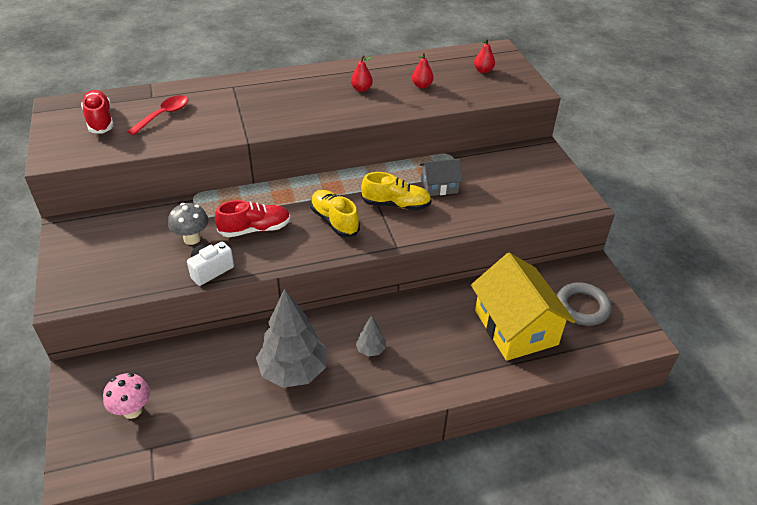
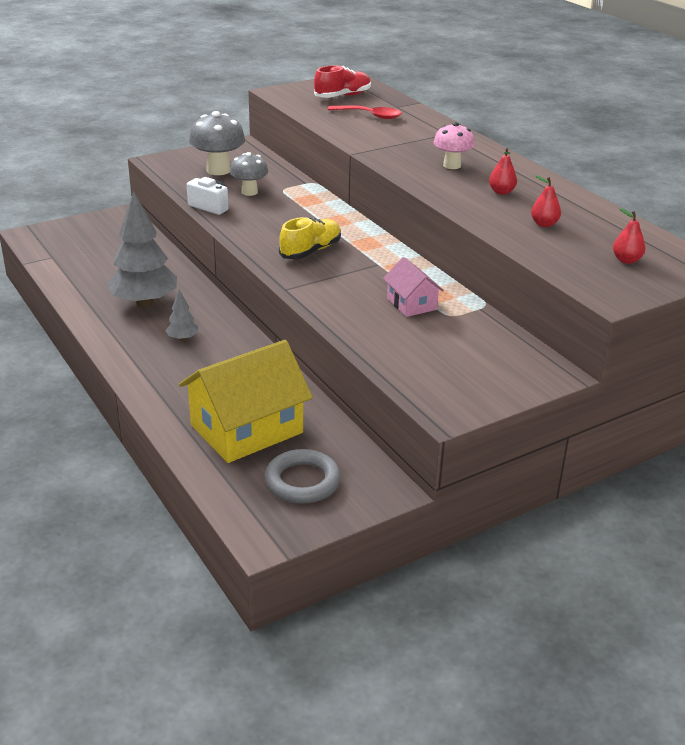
camera: 75 degrees right, 10 degrees down
(124, 253) = (218, 170): none -> grey mushroom
(132, 410) = (87, 242): pink mushroom -> pink mushroom (452, 165)
(255, 229) = (277, 216): red shoe -> none
(396, 204) = (359, 281): yellow shoe -> none
(439, 186) = (411, 304): grey house -> pink house

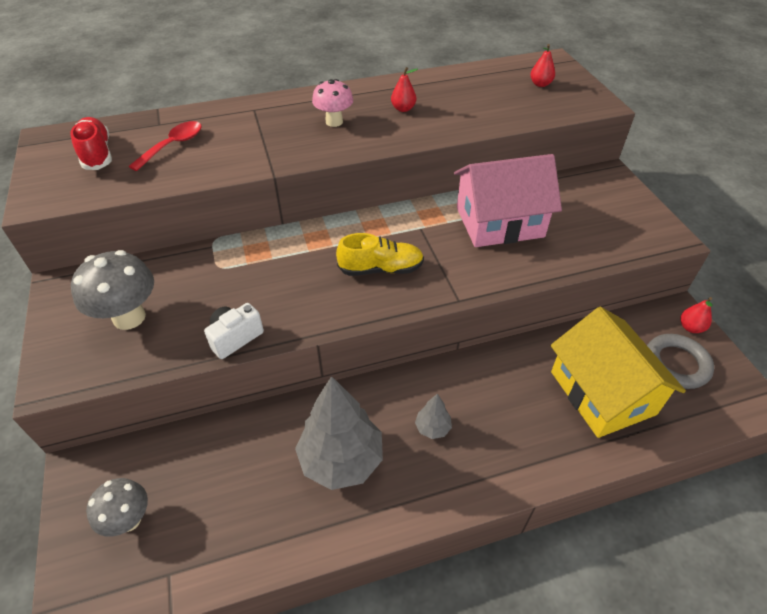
camera: 75 degrees left, 15 degrees up
(249, 192) = (211, 296): grey mushroom -> grey mushroom (129, 520)
(310, 251) = (381, 269): yellow shoe -> yellow shoe turned 120 degrees clockwise
(411, 304) = (499, 222): pink house -> pink house, size x1.96
(544, 224) = (472, 103): red pear -> red pear (690, 327)

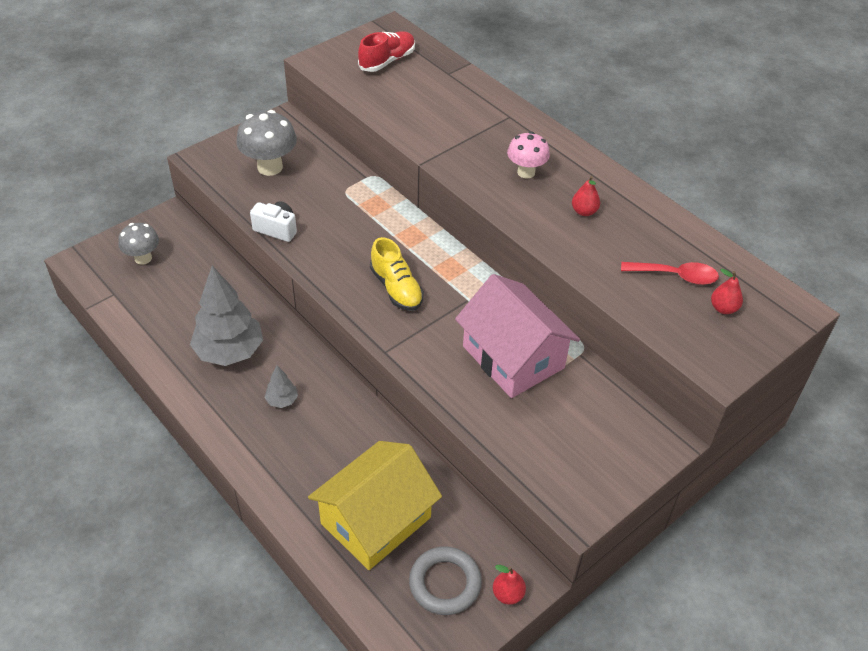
camera: 65 degrees right, 0 degrees up
(173, 146) = (423, 94): red spoon -> red spoon (675, 276)

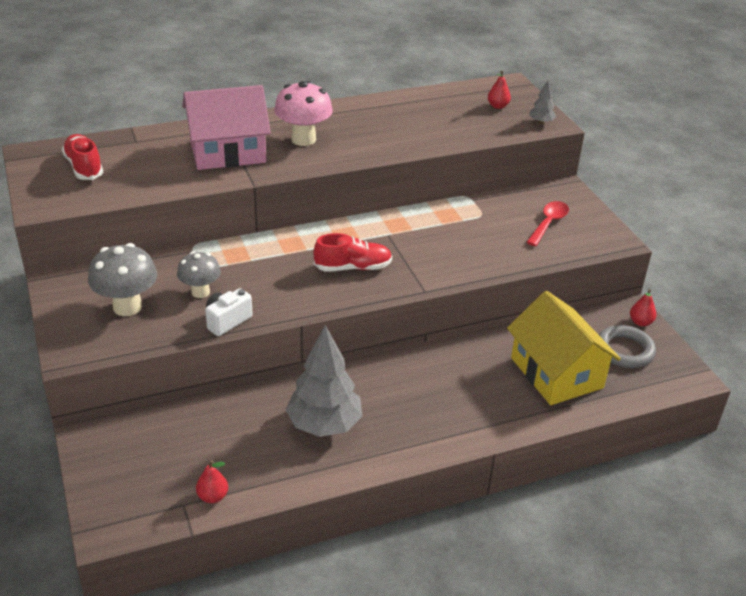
camera: 70 degrees left, 10 degrees down
(143, 258) = (141, 470): grey mushroom -> grey mushroom (200, 292)
(282, 400) = (404, 401): grey tree -> grey tree (541, 122)
(396, 288) = (353, 267): yellow shoe -> red shoe
(513, 357) = (461, 229): pink house -> pink house (227, 151)
(526, 172) = (303, 139): pink mushroom -> pink mushroom, size x1.51
(584, 211) = (368, 128): red pear -> red pear (213, 496)
(675, 276) = (458, 113): red spoon -> red spoon (548, 223)

